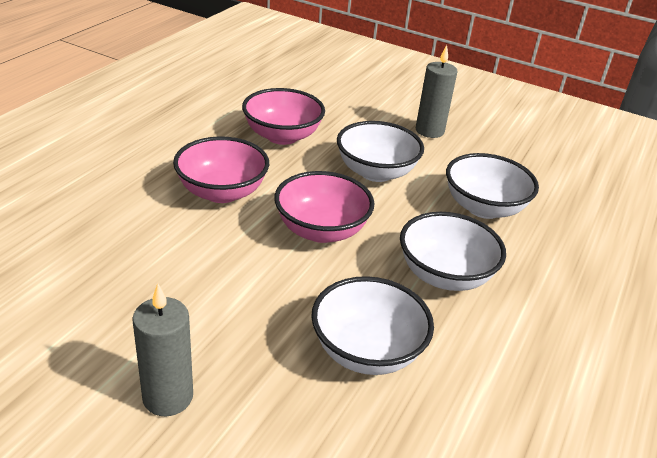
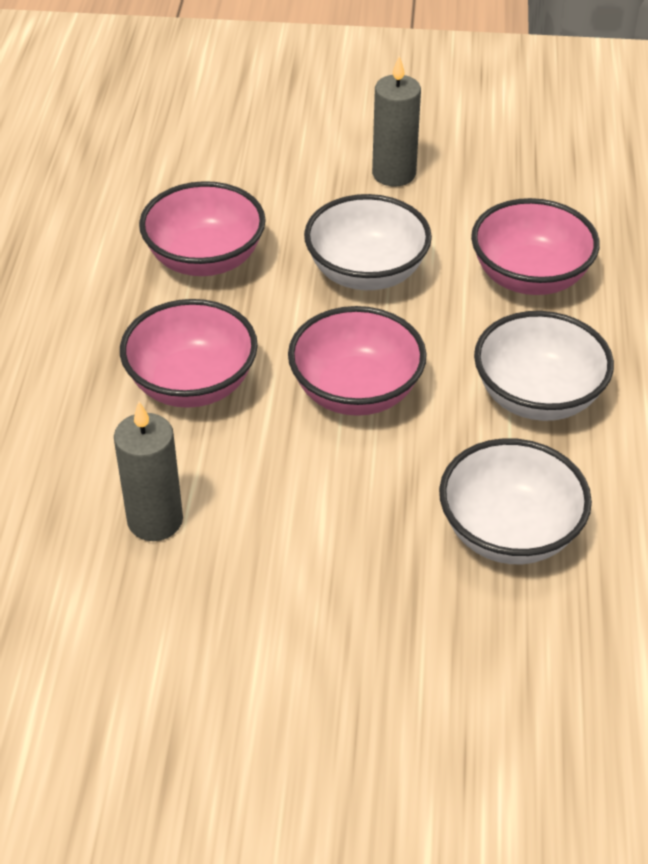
camera: 20 degrees left, 10 degrees up
(168, 397) = (334, 679): grey candle -> grey candle (155, 520)
(484, 208) = (530, 277): white bowl -> pink bowl

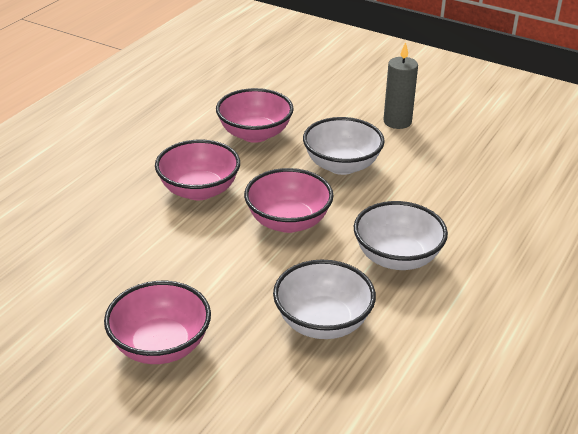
camera: 25 degrees right, 10 degrees down
(155, 520) = (126, 248): grey candle -> none
(530, 277) = (441, 195): pink bowl -> pink bowl (161, 346)

